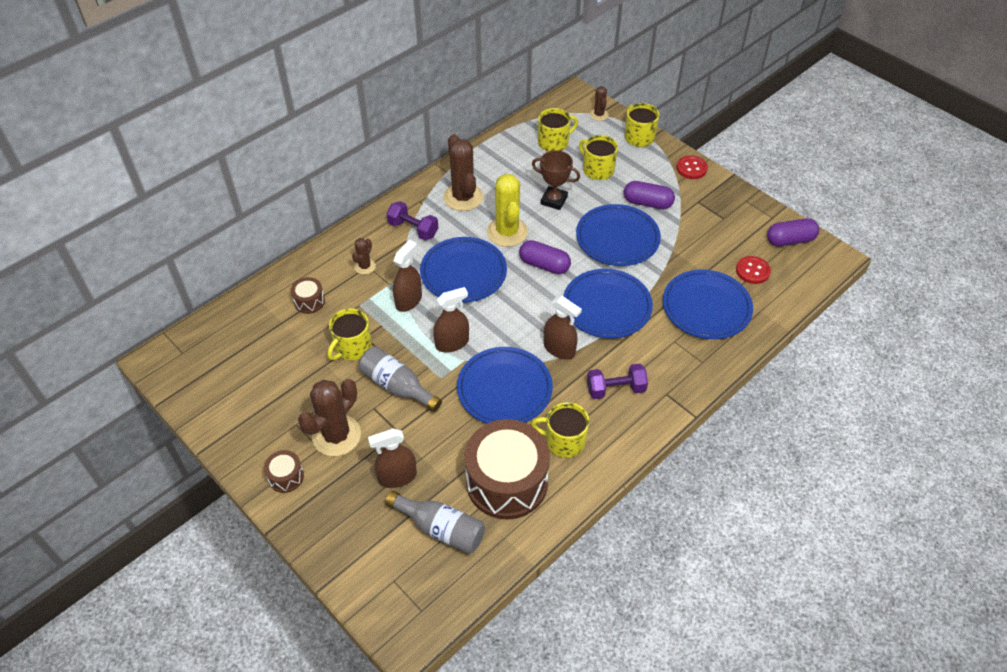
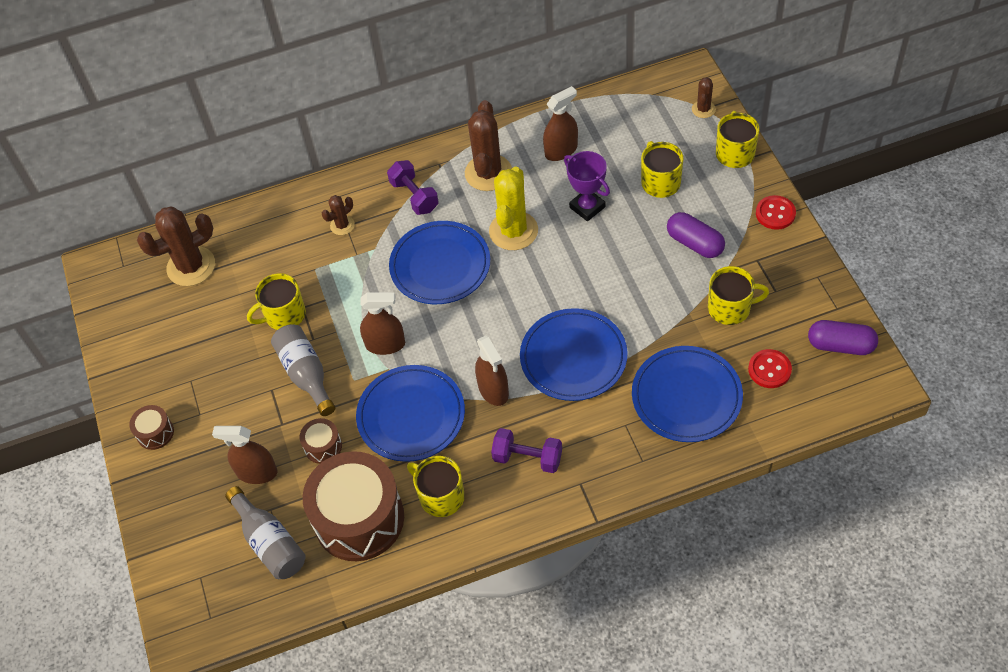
camera: 30 degrees right, 5 degrees up
(309, 301) = (267, 248): brown drum -> brown drum (323, 446)
(336, 435) = (222, 407): brown cactus -> brown cactus (191, 266)
(408, 300) = (366, 280): brown spray bottle -> brown spray bottle (561, 150)
(544, 265) = (532, 284): purple capsule -> none
(554, 142) = (629, 132): yellow mug -> yellow mug (730, 308)
(554, 200) = (587, 207): brown trophy -> purple trophy
(617, 238) = (633, 277): blue plate -> none

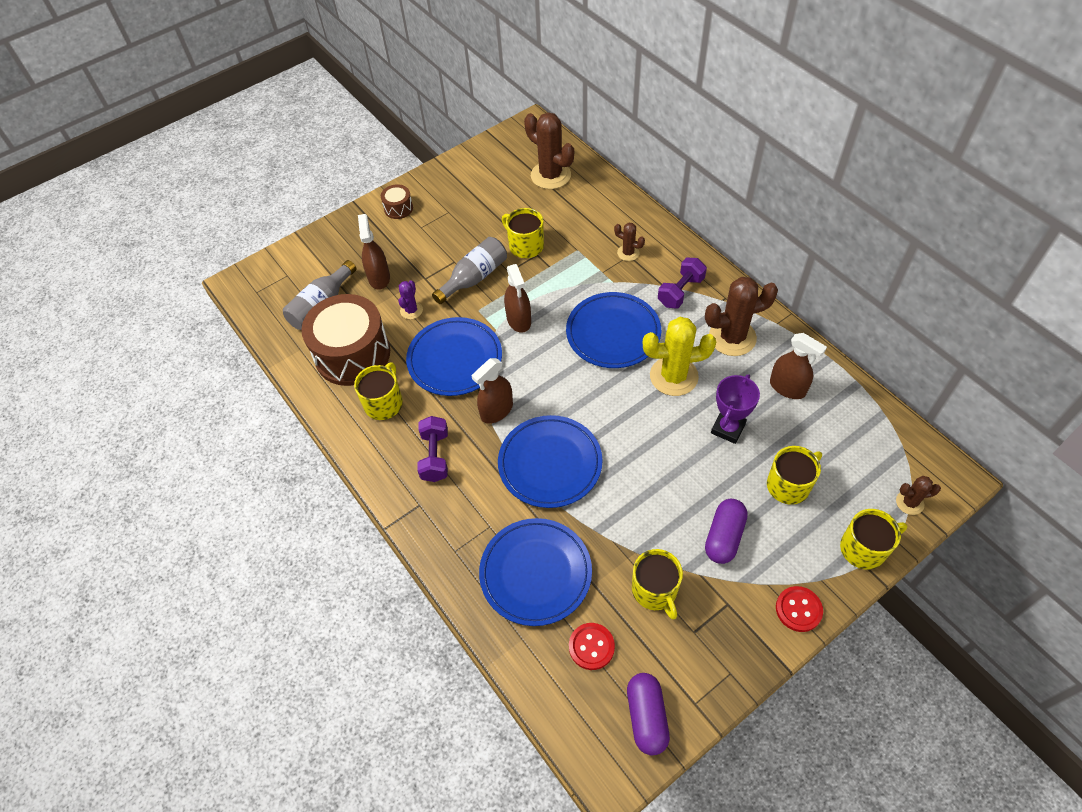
camera: 70 degrees right, 0 degrees up
(323, 446) = (411, 310): brown drum -> purple cactus

